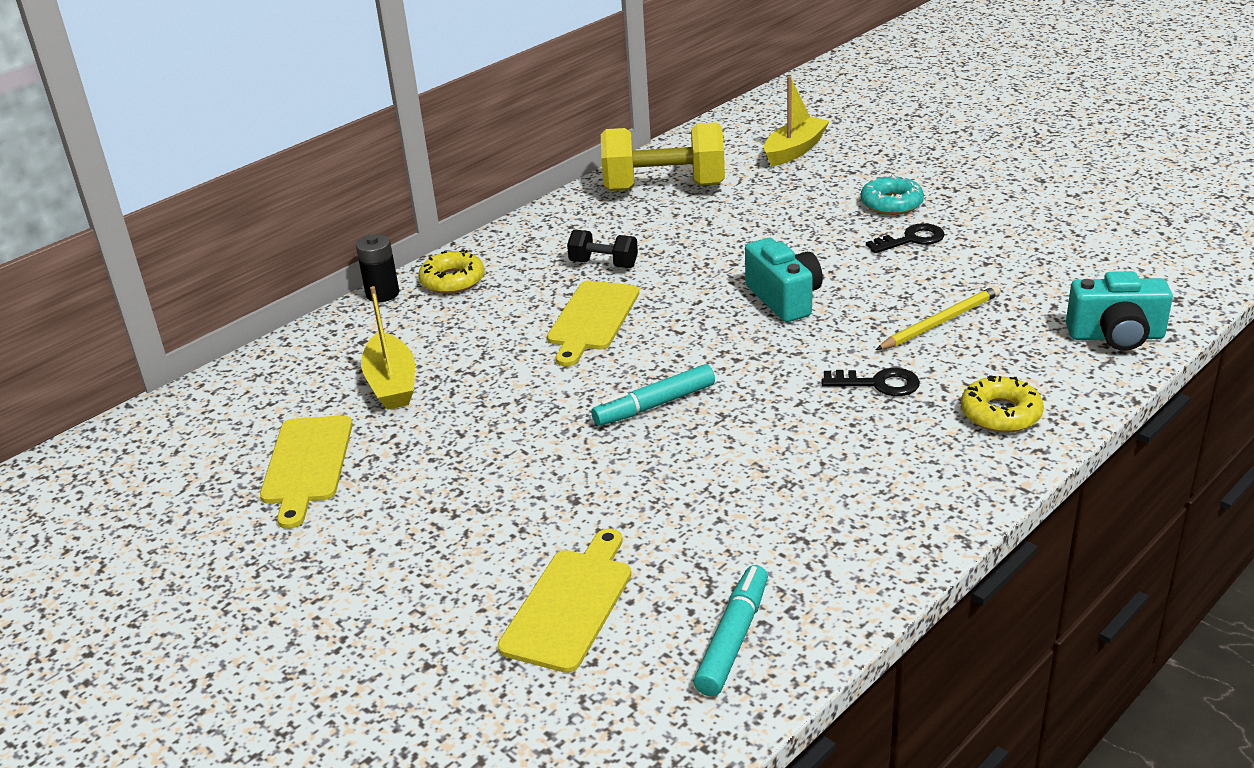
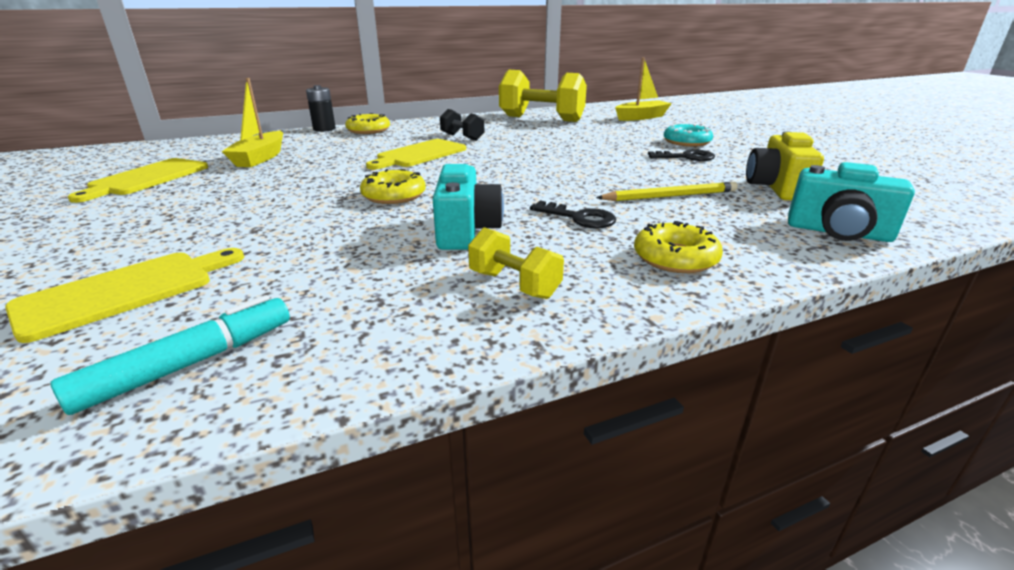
camera: 20 degrees right, 5 degrees down
(654, 405) = (394, 195): turquoise marker -> yellow donut
(784, 299) = (558, 167): turquoise camera -> turquoise camera (466, 231)
(894, 487) = (514, 285): none -> yellow dumbbell
(1034, 278) = (776, 188): none -> yellow camera

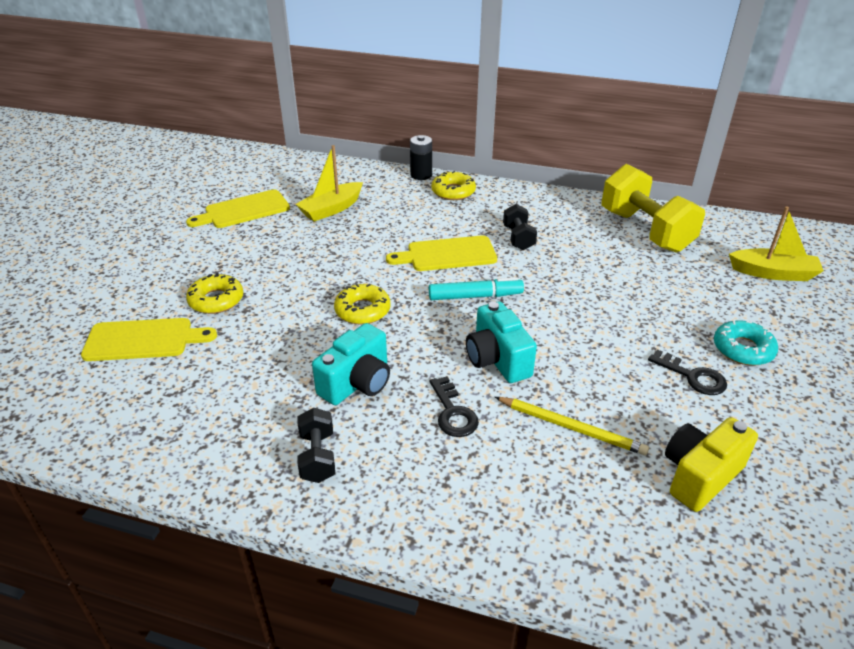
camera: 40 degrees right, 10 degrees up
(190, 364) = (122, 419): turquoise marker -> turquoise marker (475, 296)
(514, 285) = (317, 457): yellow dumbbell -> black dumbbell
(675, 258) = (452, 500): yellow donut -> yellow donut (216, 300)
(838, 232) = (641, 564): turquoise camera -> turquoise camera (497, 359)

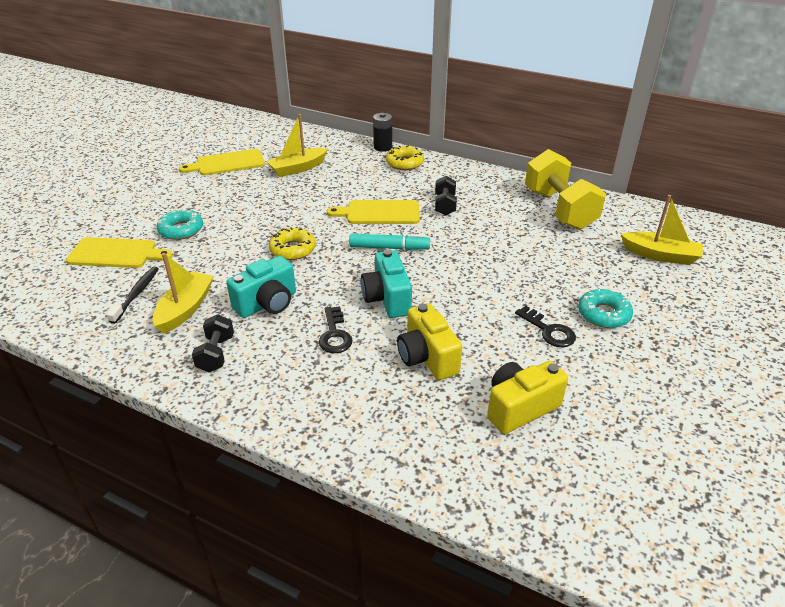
camera: 10 degrees right, 0 degrees up
(188, 390) = (136, 294): none -> black toothbrush
(216, 300) = (181, 230): yellow donut -> turquoise donut
(258, 402) = (185, 309): none -> yellow boat
(571, 427) = (427, 357): yellow pencil -> yellow camera

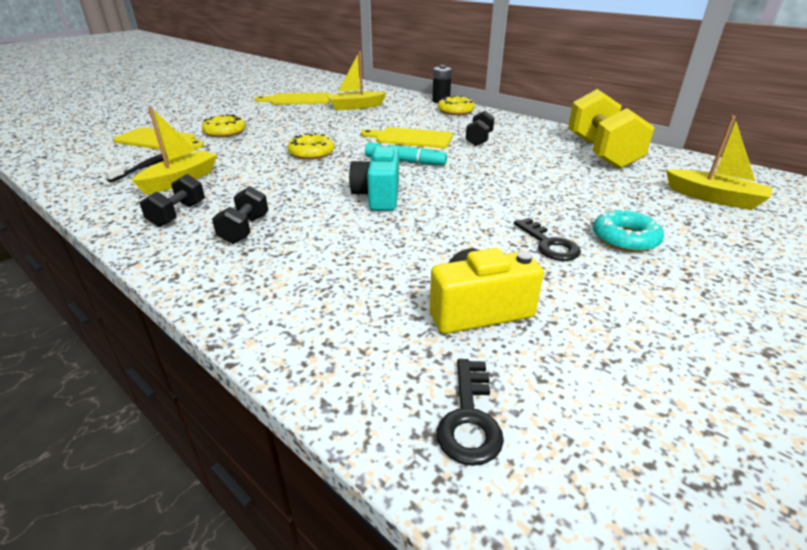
camera: 15 degrees right, 5 degrees down
(181, 230) = (225, 132): turquoise donut -> yellow donut
(267, 303) = (258, 185): turquoise camera -> none
(291, 361) = (245, 230): none -> black dumbbell
(335, 335) = (305, 216): black key -> black key (469, 419)
(427, 357) = (391, 247): yellow camera -> none

